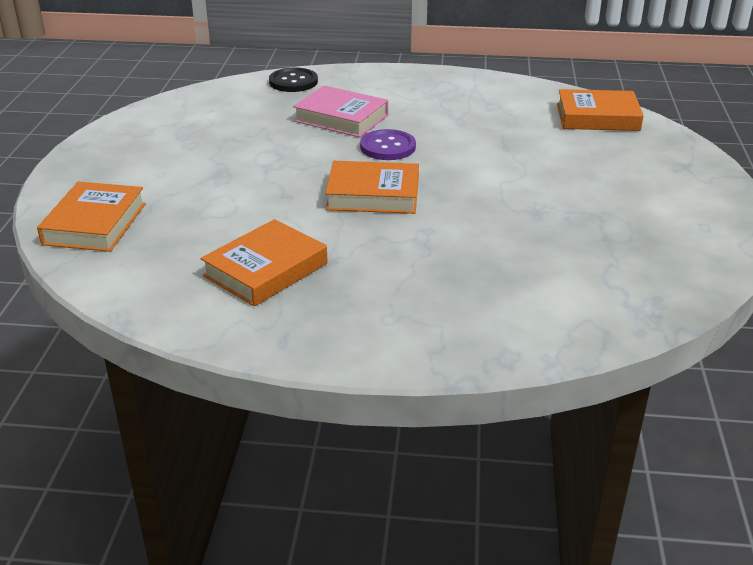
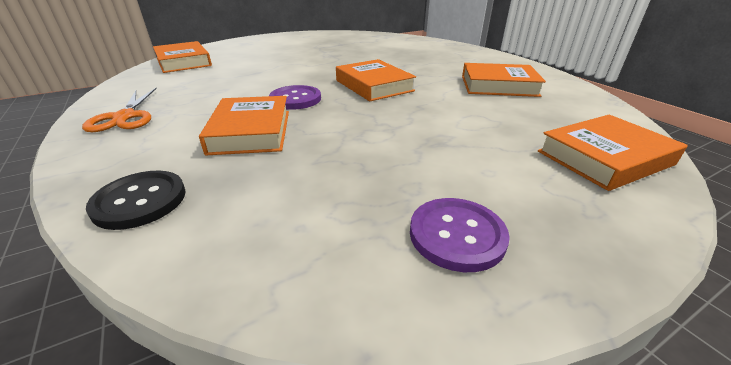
camera: 125 degrees left, 0 degrees up
(141, 140) = (457, 235): none -> purple button
(341, 118) = (251, 131): pink book -> orange book
(433, 84) = (125, 117): none -> orange scissors

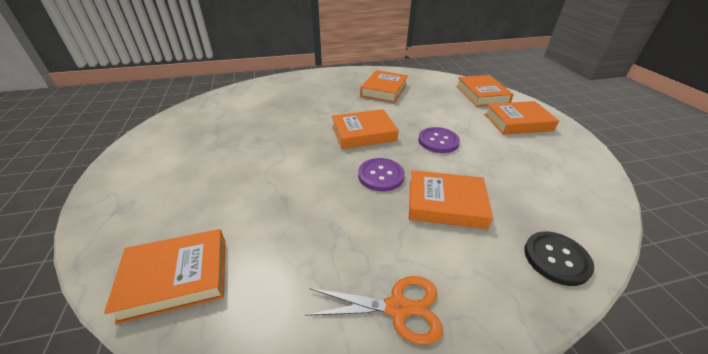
camera: 75 degrees left, 5 degrees up
(457, 235) = (551, 145): purple button -> purple button (438, 141)
(522, 196) = (517, 122): none -> orange book

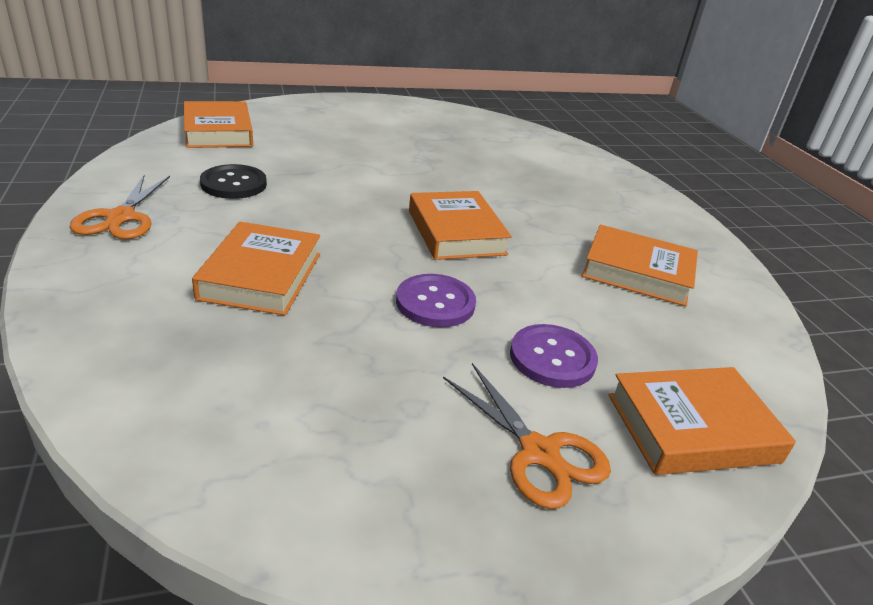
camera: 85 degrees right, 5 degrees down
(380, 175) = (338, 234): purple button -> purple button (552, 358)
(517, 122) = (539, 452): orange book -> orange scissors
(556, 259) = (108, 346): black button -> black button (234, 184)

